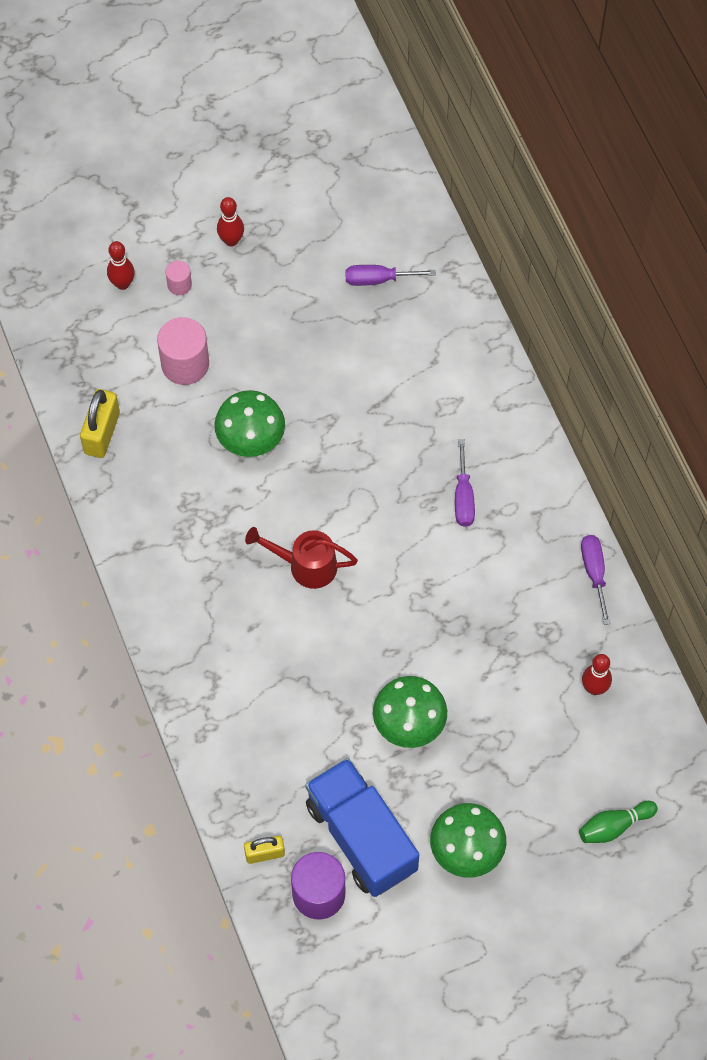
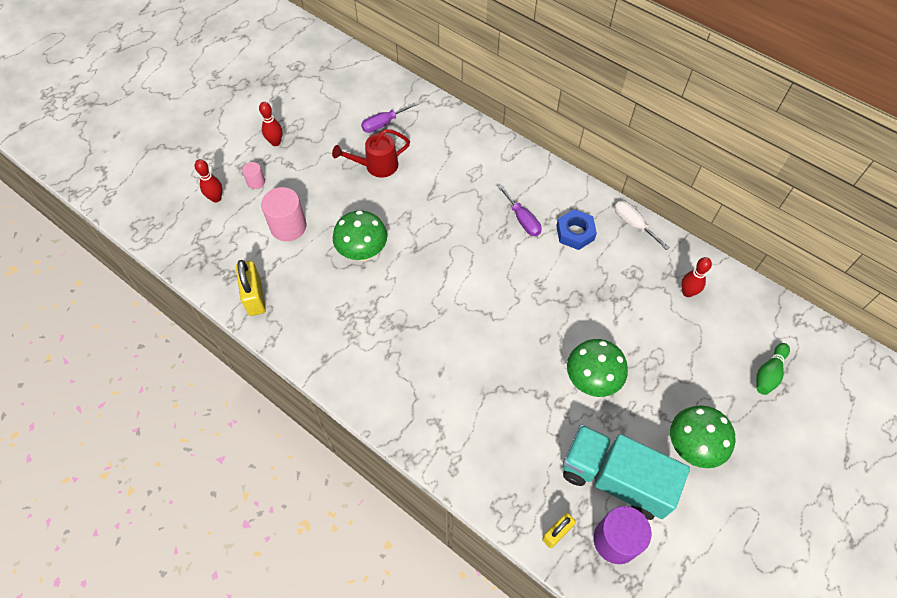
camera: 30 degrees left, 5 degrees down
(305, 565) = (450, 312): red watering can -> red watering can (376, 166)
(361, 837) = (615, 478): blue truck -> turquoise truck
(515, 546) = (575, 233): none -> blue nut
(594, 573) = (633, 224): purple screwdriver -> white screwdriver

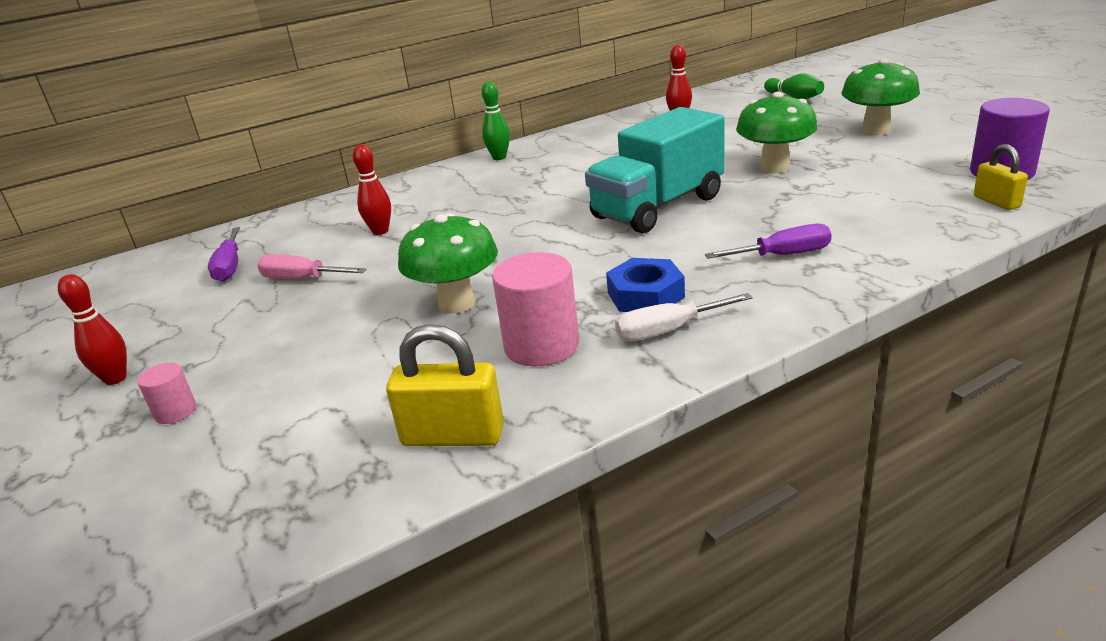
camera: 65 degrees left, 30 degrees down
(216, 198) = (147, 475): red bowling pin -> red bowling pin (380, 231)
(288, 226) = (326, 378): pink cylinder -> pink cylinder (541, 346)
(376, 166) = (302, 279): red watering can -> pink screwdriver
(522, 220) = (510, 186): purple screwdriver -> purple screwdriver (783, 255)
(572, 193) = (499, 157): none -> green bowling pin
(575, 233) = (557, 160): blue nut -> blue nut (645, 295)
(615, 478) = (915, 166): turquoise truck -> turquoise truck (658, 207)
(633, 224) = (572, 133): white screwdriver -> white screwdriver (668, 331)

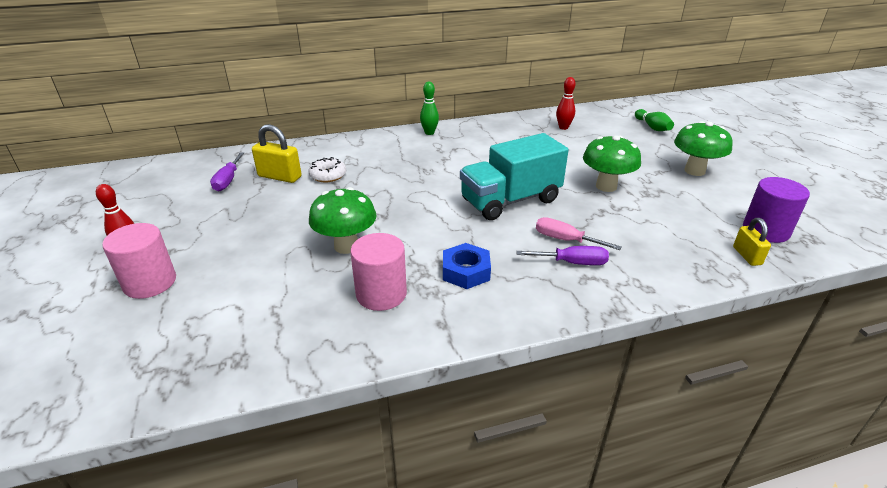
camera: 10 degrees right, 5 degrees up
(175, 411) = (150, 283): pink cylinder -> pink cylinder, size x1.94
(302, 279) = (265, 201): pink screwdriver -> pink screwdriver (565, 240)
(380, 231) = (328, 175): red bowling pin -> white donut
(453, 436) = (295, 348): yellow padlock -> yellow padlock (279, 177)
(668, 331) = (465, 304): white screwdriver -> none

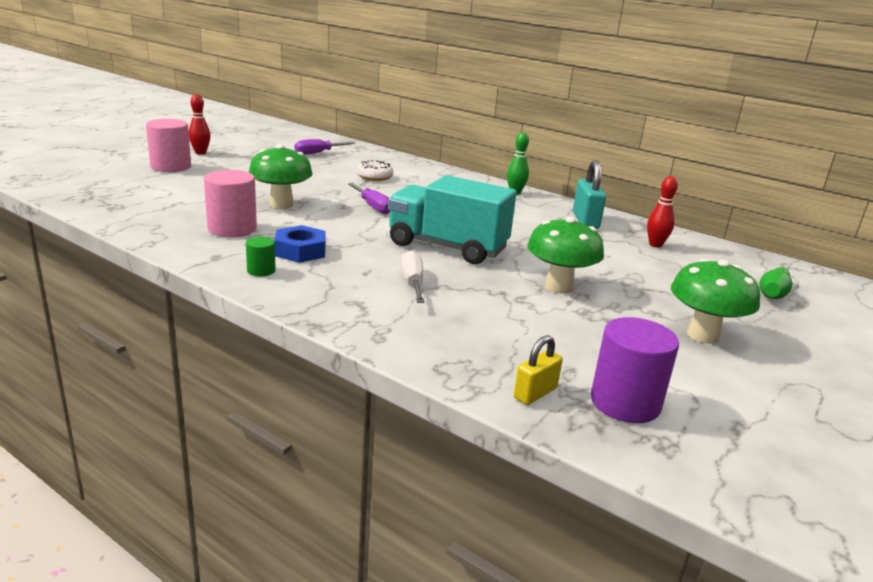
camera: 50 degrees right, 10 degrees down
(279, 177) = (347, 164): yellow padlock -> none
(493, 307) = (261, 271): none -> green cylinder
(506, 131) = (585, 220): none -> turquoise padlock
(565, 240) = (412, 283): pink screwdriver -> white screwdriver
(572, 263) = (375, 292): purple screwdriver -> purple screwdriver (373, 207)

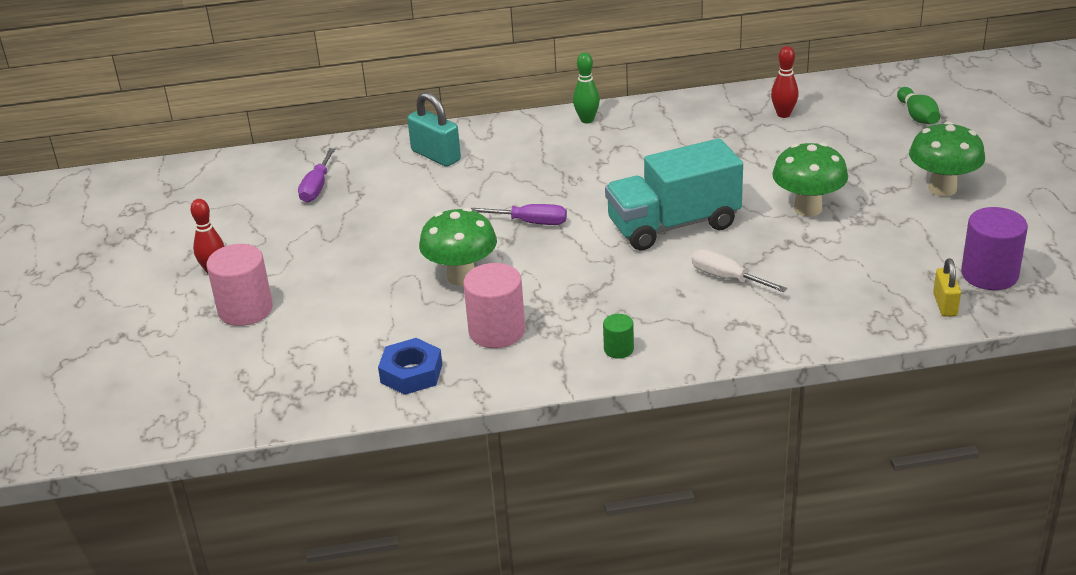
camera: 40 degrees left, 10 degrees up
(300, 251) = (596, 310): blue nut -> blue nut (411, 373)
(374, 176) = (443, 183): white donut -> none
(585, 220) = (697, 119): turquoise padlock -> turquoise padlock (436, 156)

